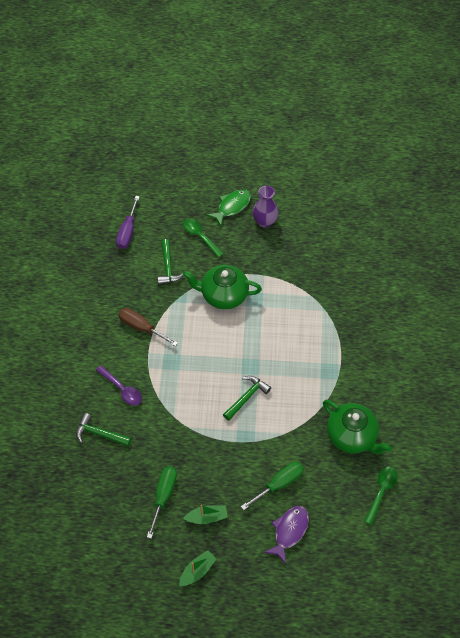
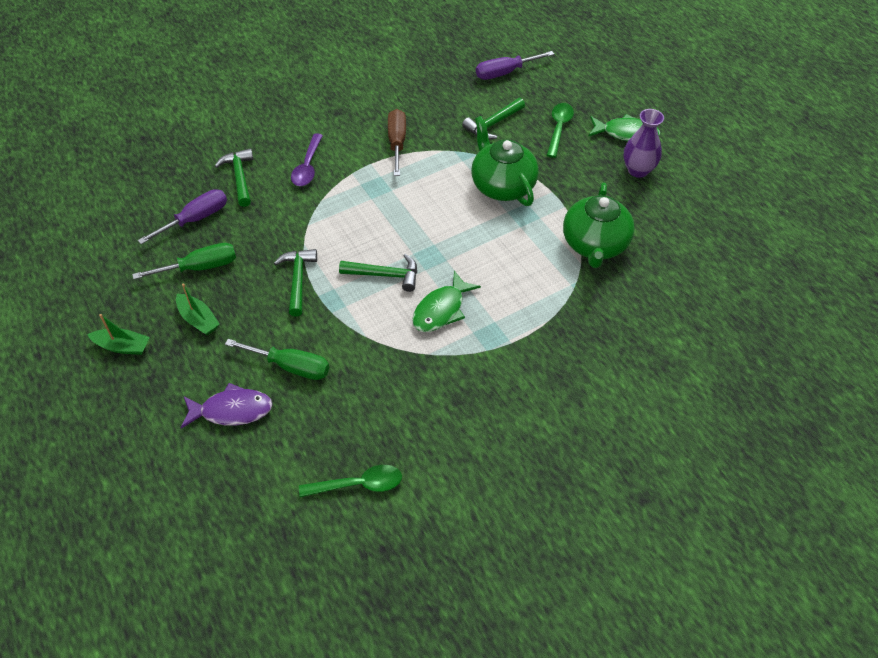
camera: 55 degrees right, 5 degrees down
(118, 478) = (196, 219): none -> purple screwdriver
(215, 446) = (298, 280): none -> green hammer
(293, 384) = (441, 310): none -> green fish
(352, 436) = (416, 408): green teapot -> green teapot (594, 245)

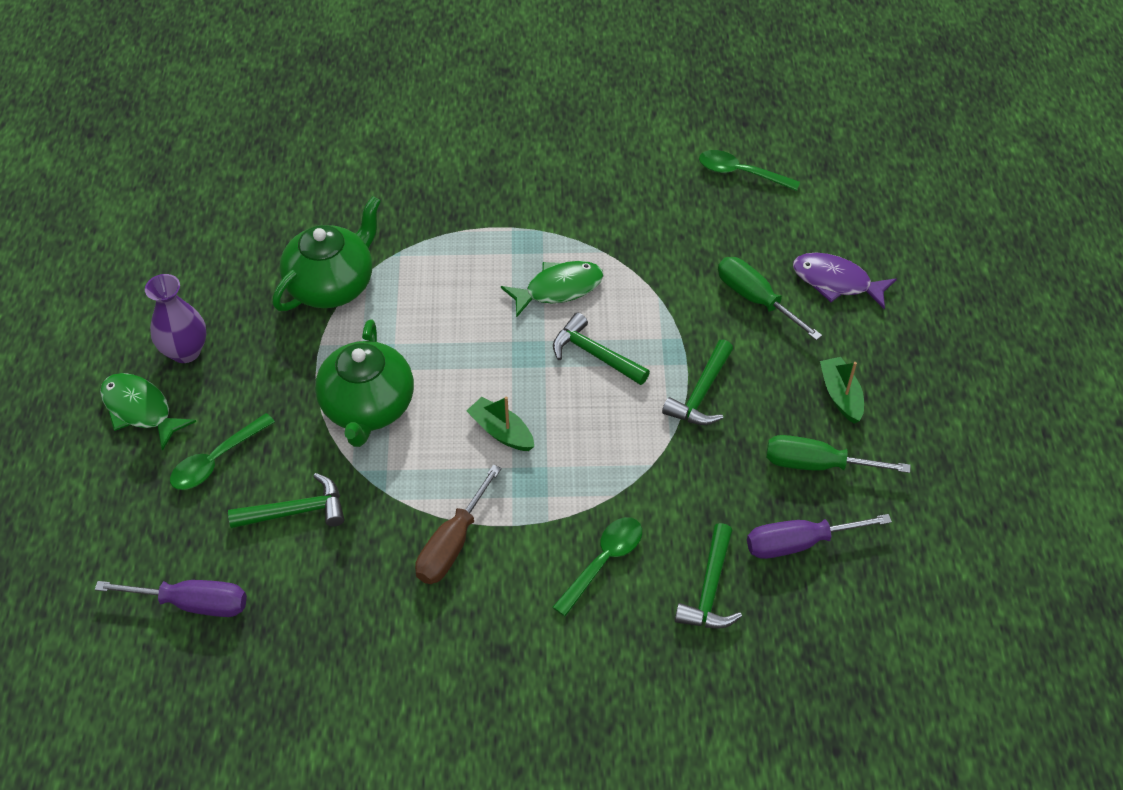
camera: 150 degrees left, 0 degrees up
(122, 346) = (940, 400): green boat -> green boat (501, 431)
(307, 167) = (603, 561): purple spoon -> green spoon

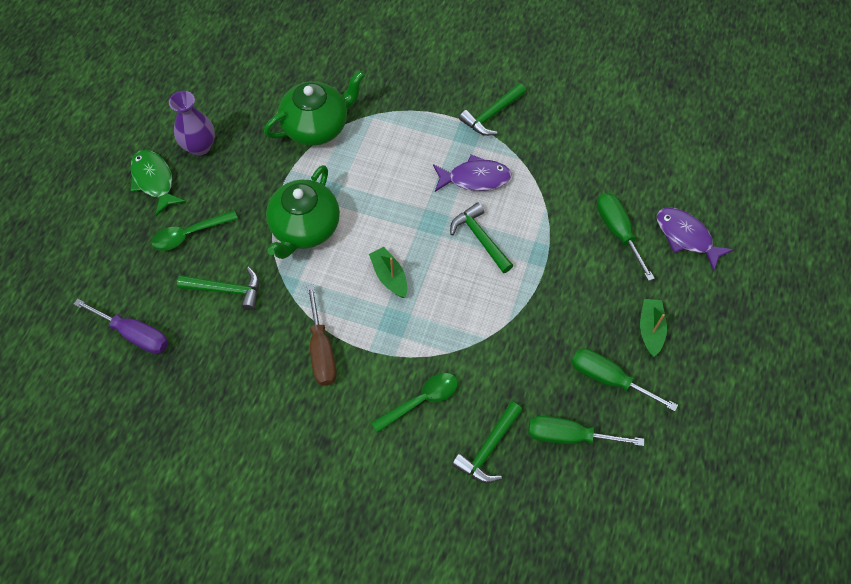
camera: 20 degrees right, 10 degrees up
(452, 544) = (321, 350): brown screwdriver -> brown screwdriver turned 60 degrees counterclockwise
(558, 289) = (475, 178): green fish -> purple fish
(701, 394) = (545, 294): green hammer -> green hammer (492, 115)
(740, 173) = (649, 125): green spoon -> none
(798, 543) = (569, 436): purple screwdriver -> green screwdriver

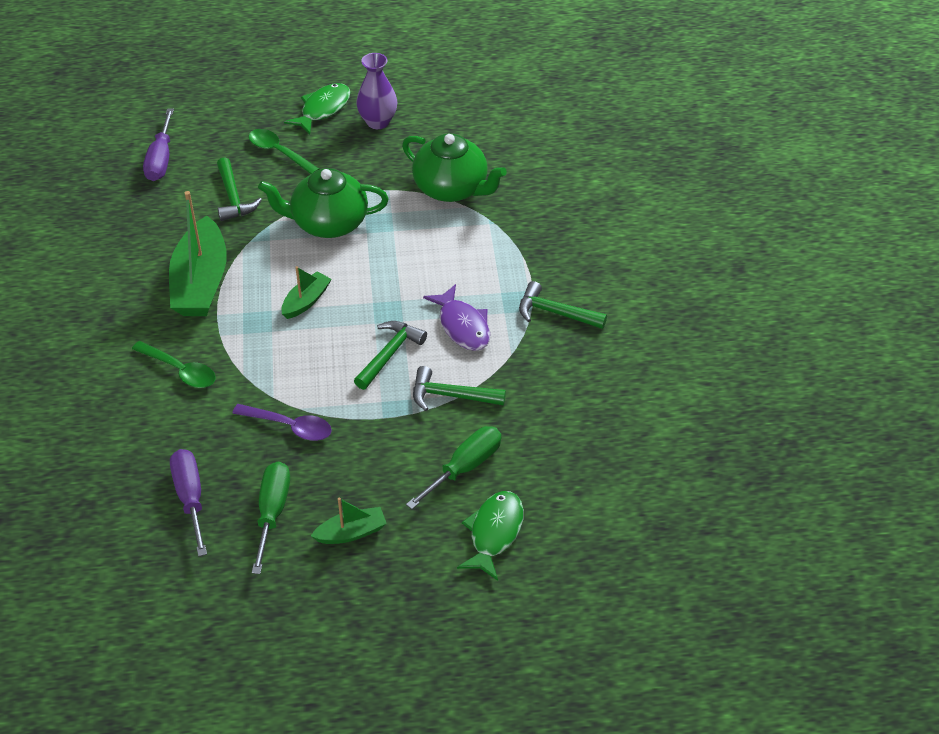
camera: 65 degrees right, 15 degrees down
(321, 350) = (201, 282): brown screwdriver -> green boat
(488, 449) = (149, 438): green hammer -> green hammer (450, 396)
(524, 336) = (290, 426): none -> purple spoon
(569, 436) = (190, 498): green screwdriver -> purple screwdriver
(686, 237) = (494, 533): purple fish -> green fish

